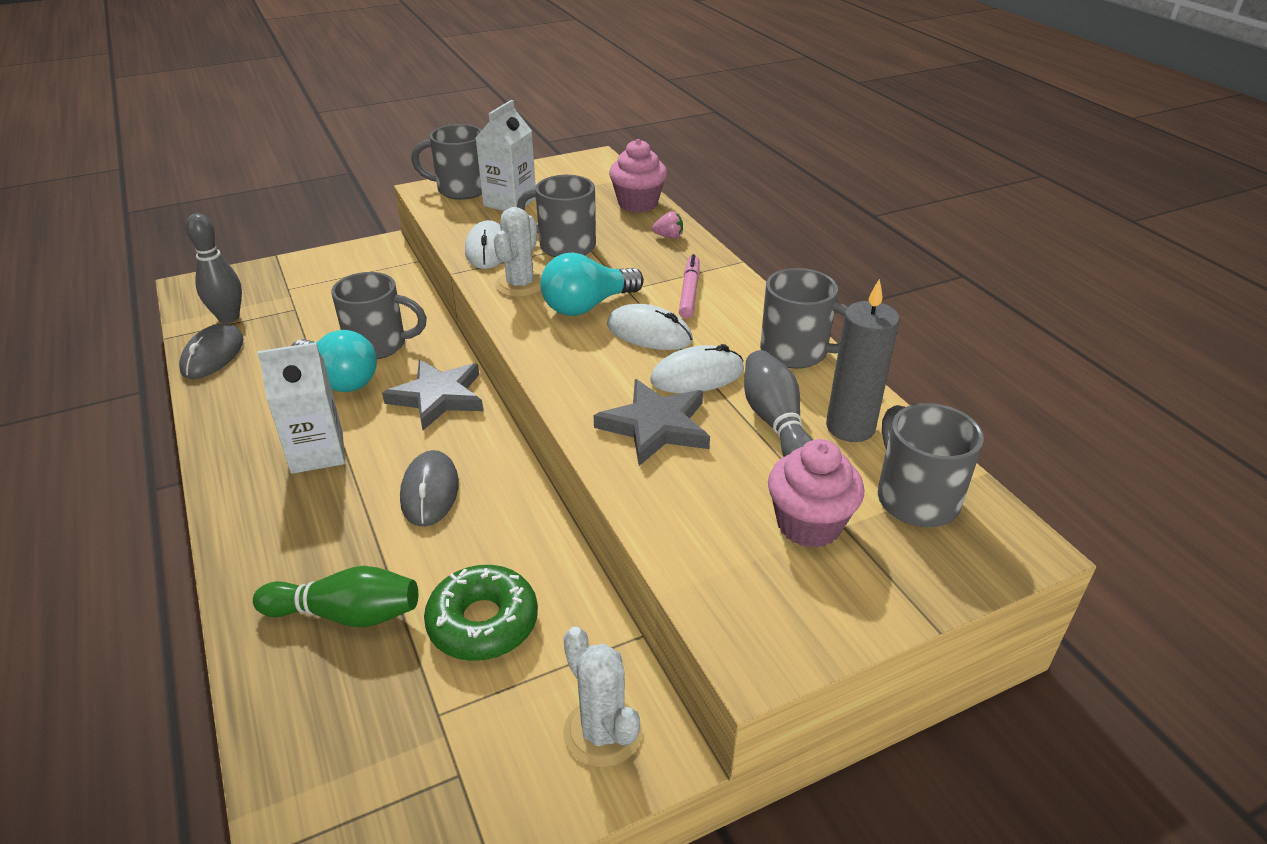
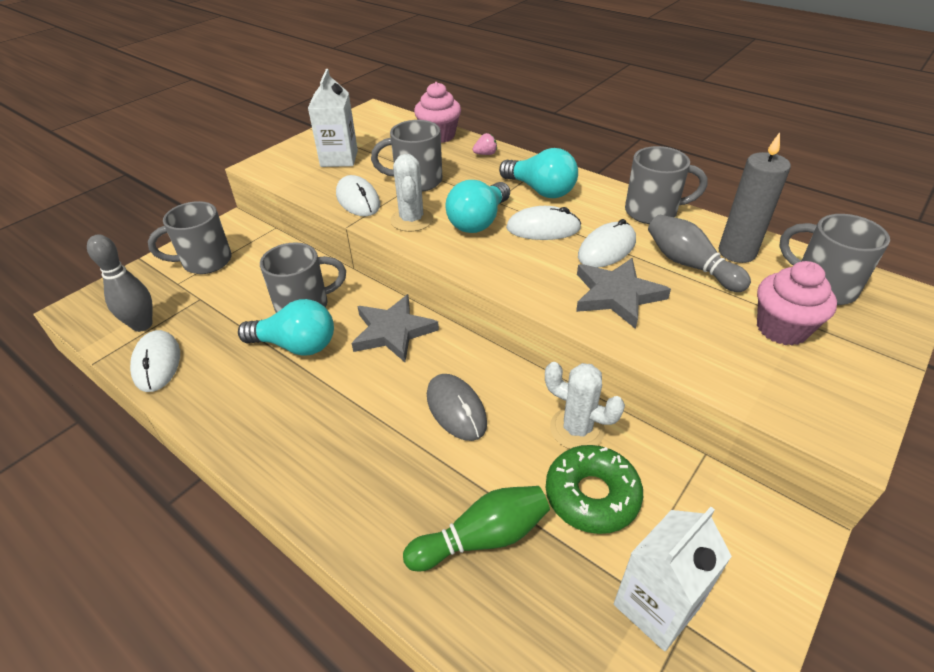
camera: 25 degrees left, 5 degrees up
(213, 355) = (157, 363): grey mouse -> white mouse
(317, 453) = (333, 413): white carton -> white carton (656, 606)
(460, 189) = (288, 158): grey mug -> grey mug (205, 262)
(602, 732) = (748, 539): white cactus -> white cactus (577, 429)
(689, 292) = (540, 190): pink marker -> turquoise light bulb

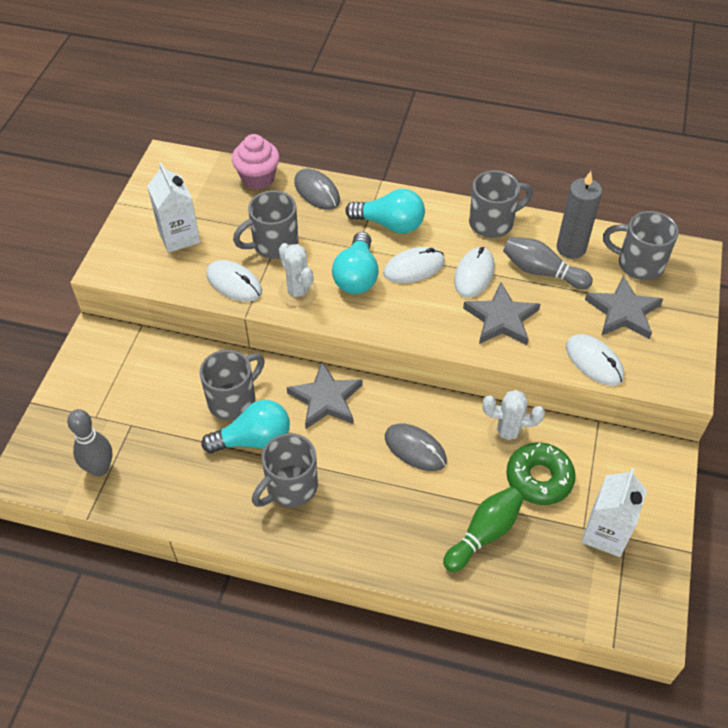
camera: 25 degrees left, 10 degrees up
(157, 363) = (146, 497): white mouse -> white mouse (594, 362)
(205, 262) = (103, 385): grey mug -> grey mug (290, 487)
(485, 154) = (317, 191): pink strawberry -> grey mouse
(781, 328) = (623, 312): pink cupcake -> grey star

